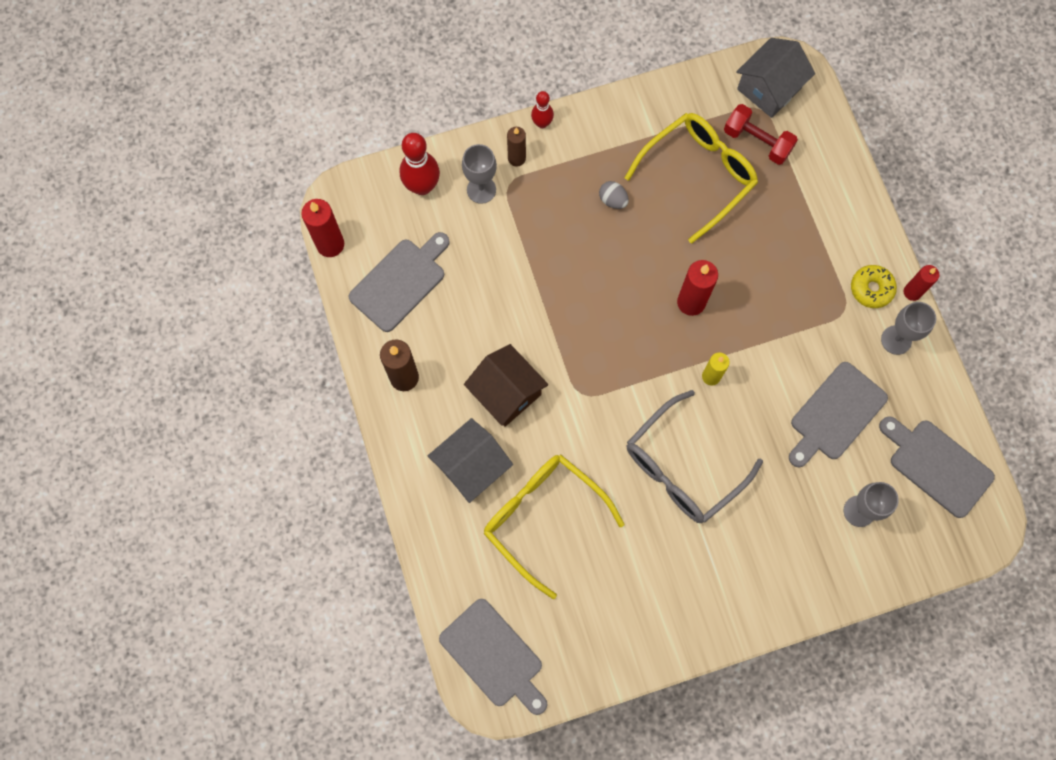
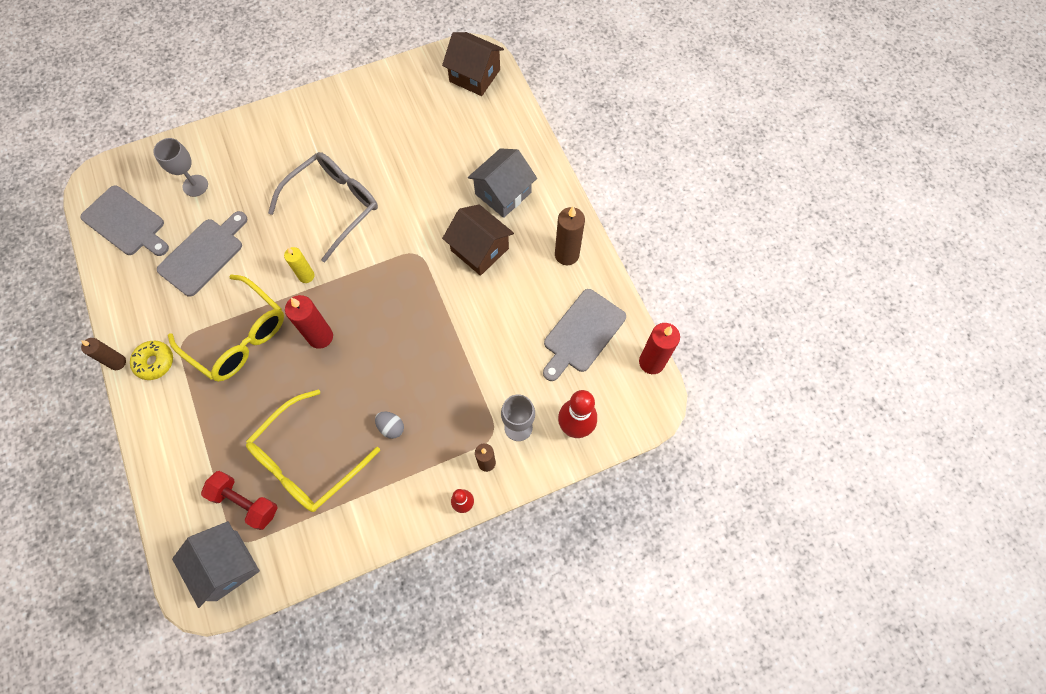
camera: 175 degrees right, 5 degrees down
(494, 656) = (474, 75): grey cutting board -> brown house
(543, 518) = (444, 163): yellow glasses -> yellow glasses (238, 337)
(769, 88) = (227, 565): grey house -> grey house turned 75 degrees counterclockwise
(896, 340) = (140, 319): grey goblet -> none
(912, 292) = (117, 362): red candle -> brown candle

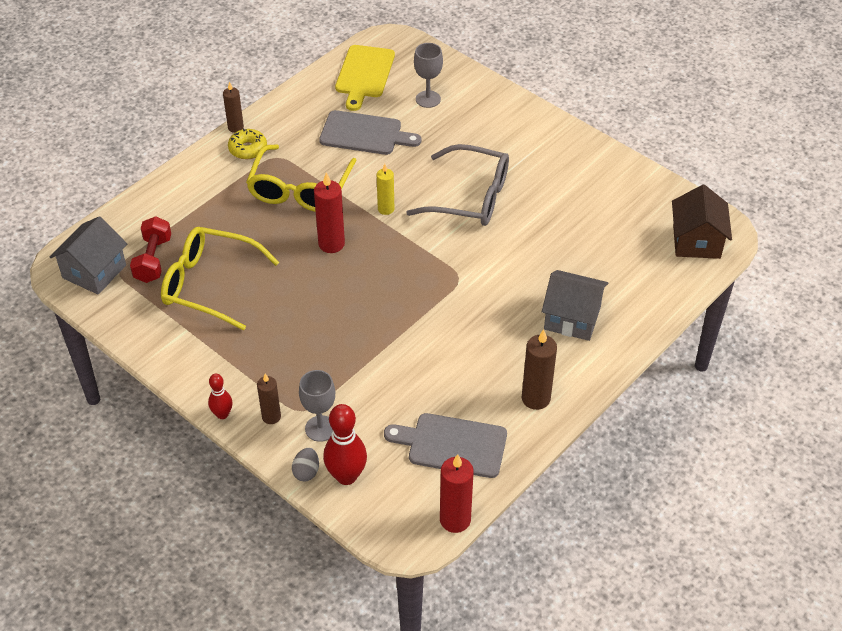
camera: 65 degrees right, 20 degrees down
(126, 223) = (364, 74): grey cutting board -> yellow cutting board
(391, 427) = (270, 330): grey egg -> grey egg (306, 472)
(479, 249) = (495, 324): brown house -> none

